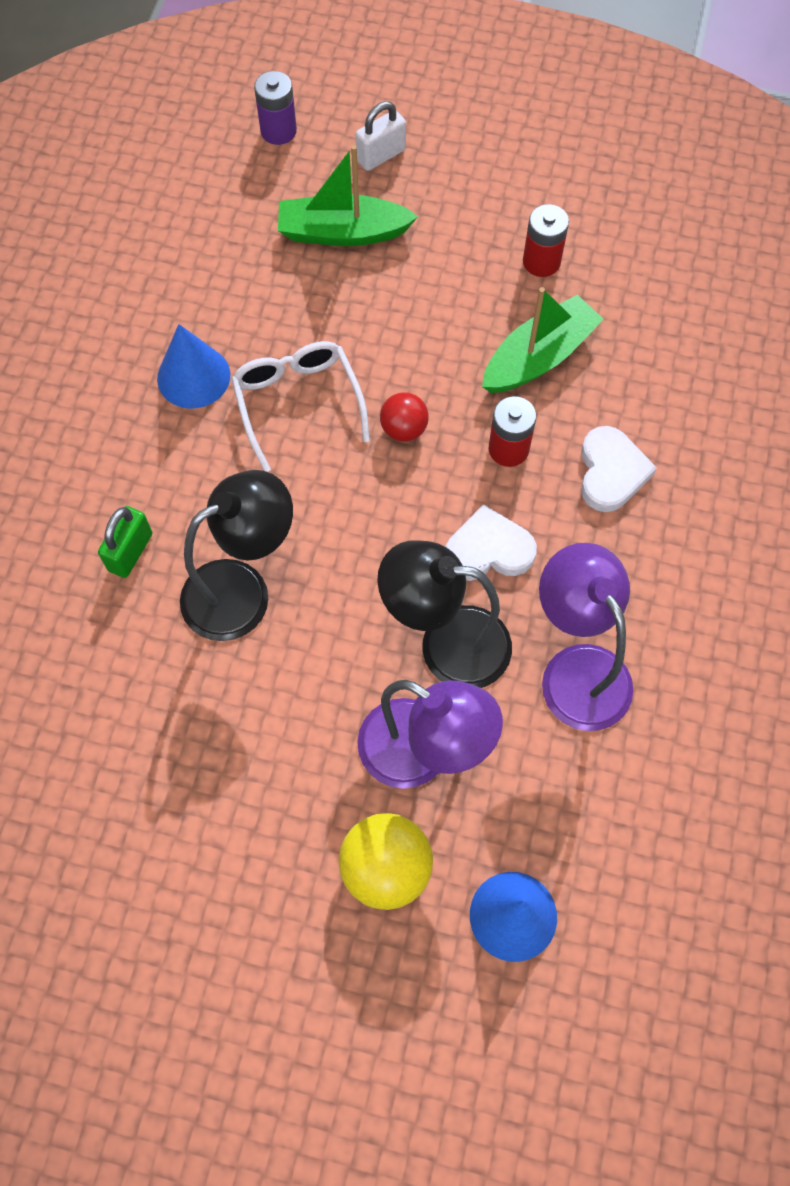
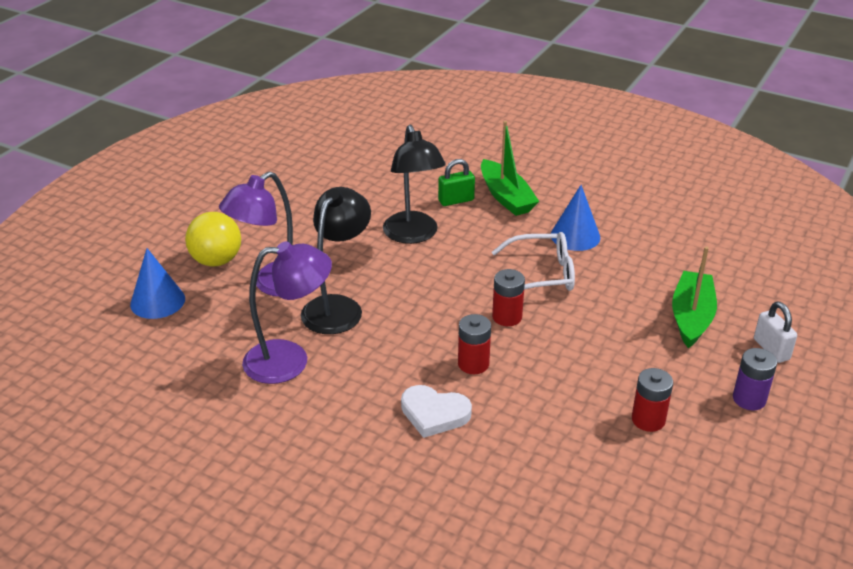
camera: 105 degrees right, 30 degrees down
(130, 552) = (456, 200): green padlock -> green padlock turned 60 degrees counterclockwise
(278, 131) = (798, 300): purple battery -> purple battery (749, 399)
(403, 429) = (507, 317): red ball -> red battery
(488, 550) = (396, 338): white heart -> none
(539, 357) = (551, 397): green boat -> green boat (506, 197)

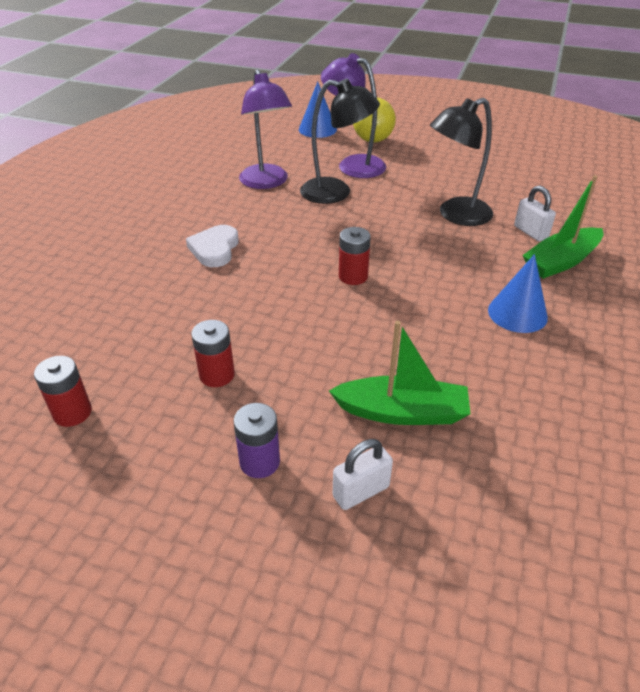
camera: 80 degrees right, 5 degrees up
(456, 200) = (530, 232): green padlock -> white padlock
(473, 364) = (280, 263): red battery -> red battery (72, 413)
(542, 274) = (432, 294): white glasses -> none

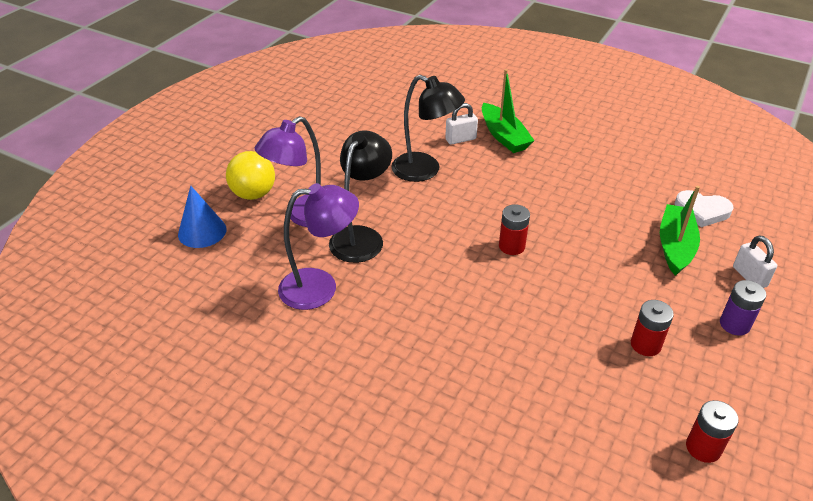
camera: 80 degrees left, 0 degrees up
(214, 249) = (452, 338): white heart -> white heart (702, 211)
(456, 215) = (425, 171): black lamp -> black lamp turned 45 degrees counterclockwise
(517, 313) = (566, 171): blue cone -> none

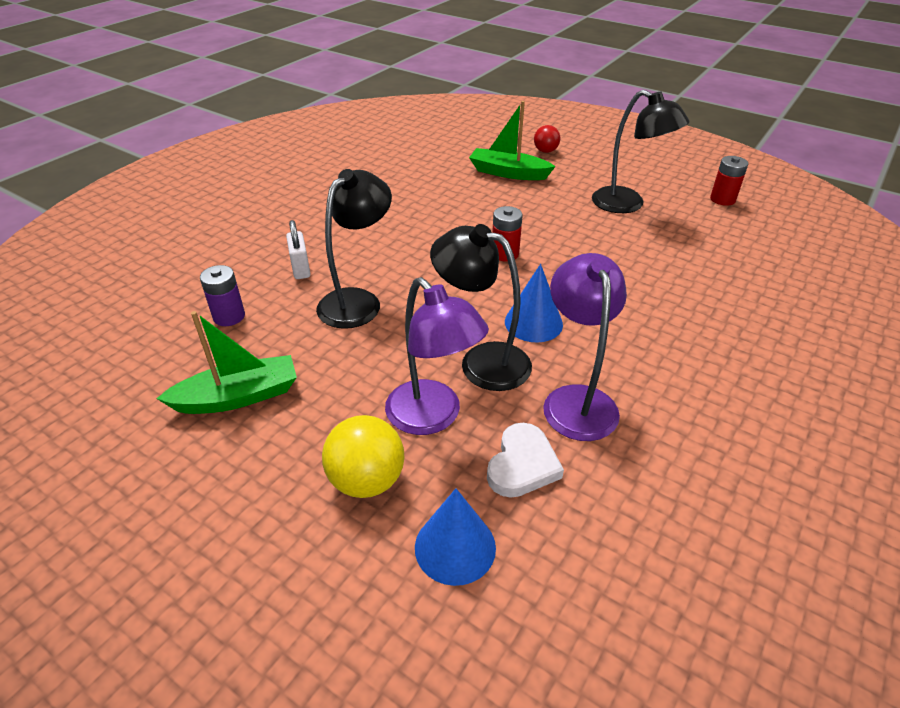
camera: 85 degrees left, 0 degrees up
(411, 264) = (533, 323): none -> blue cone
(504, 136) = (307, 237): green boat -> green boat (238, 397)
(645, 345) = (627, 204): red battery -> black lamp
(702, 211) = (463, 154): white heart -> white heart (522, 465)
(734, 324) = (598, 166): purple battery -> purple battery (229, 316)
(749, 277) = (545, 151): white padlock -> red ball

